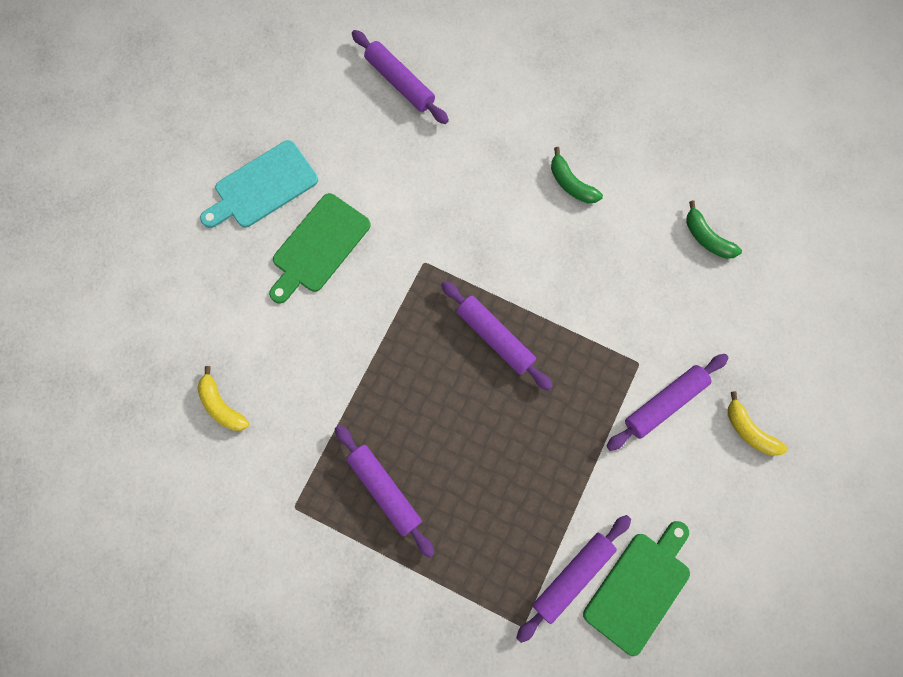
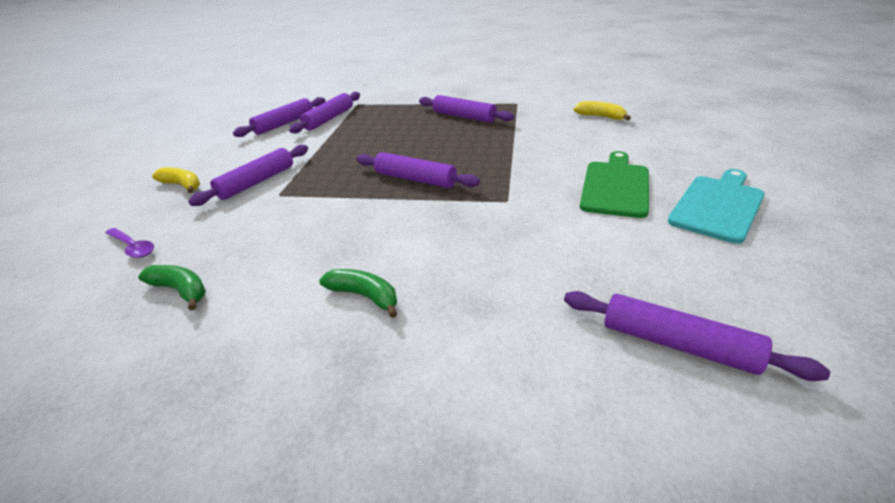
camera: 165 degrees right, 40 degrees down
(639, 588) = (284, 124): green cutting board -> purple rolling pin
(765, 316) = (133, 247): none -> purple spoon

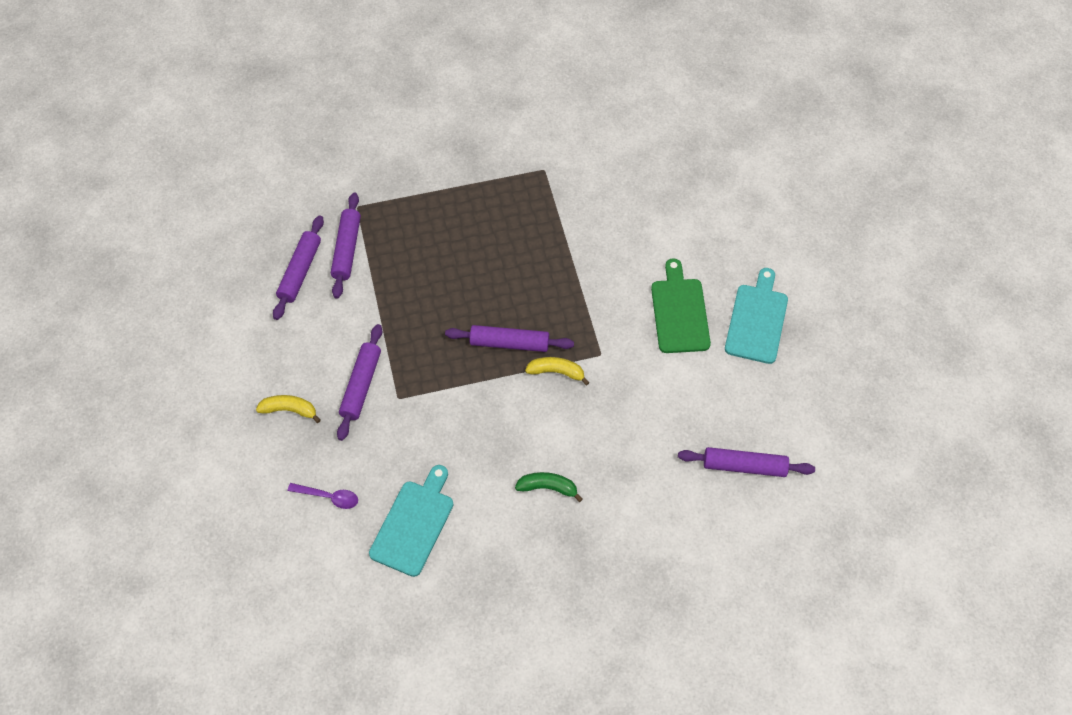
camera: 25 degrees left, 25 degrees up
(181, 290) = (414, 524): green banana -> turquoise cutting board
(464, 117) = (500, 213): purple rolling pin -> none
(601, 117) = (640, 186): yellow banana -> yellow banana (556, 372)

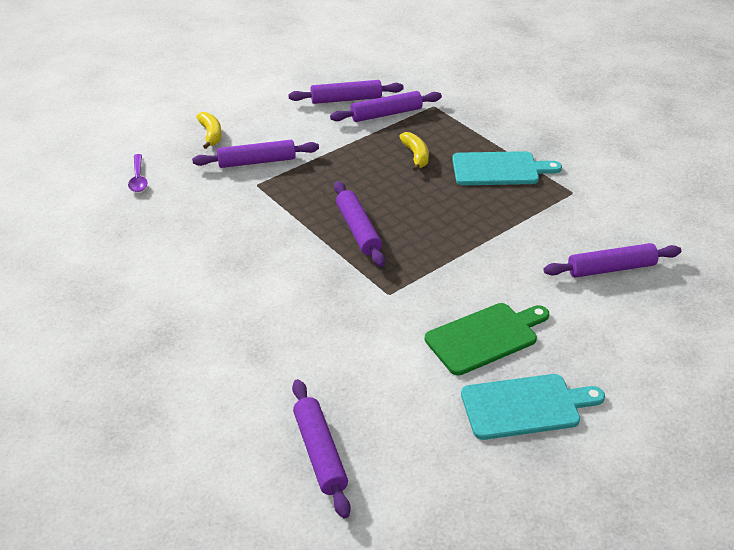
camera: 65 degrees right, 20 degrees down
(414, 524) = (133, 232): turquoise cutting board -> turquoise cutting board (499, 169)
(548, 487) = (211, 303): green banana -> none
(556, 372) = (347, 270): yellow banana -> yellow banana (416, 156)
(646, 195) = (611, 268): none -> purple rolling pin

